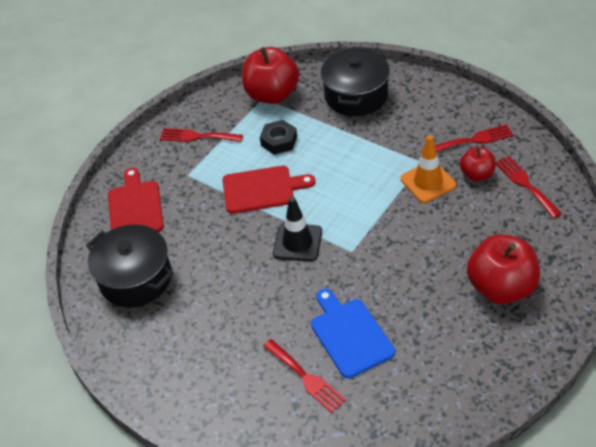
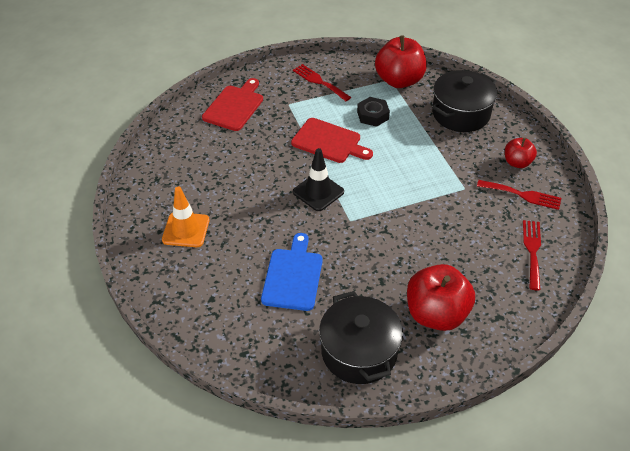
camera: 30 degrees right, 0 degrees up
(136, 279) = (191, 152): black pot -> black pot (359, 352)
(306, 378) = (235, 285): red fork -> none
(428, 182) = (455, 205): orange traffic cone -> orange traffic cone (186, 230)
(477, 174) = (499, 221): red apple -> red apple (517, 162)

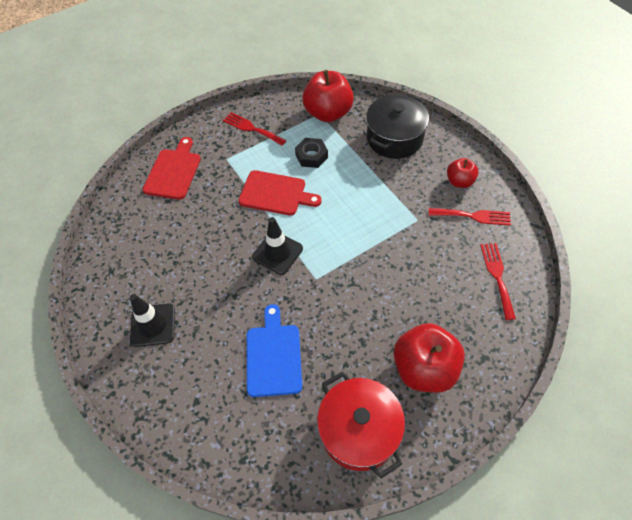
camera: 10 degrees left, 10 degrees up
(186, 230) = (153, 325): orange traffic cone -> black traffic cone
(359, 352) = (359, 430): black pot -> red pot

